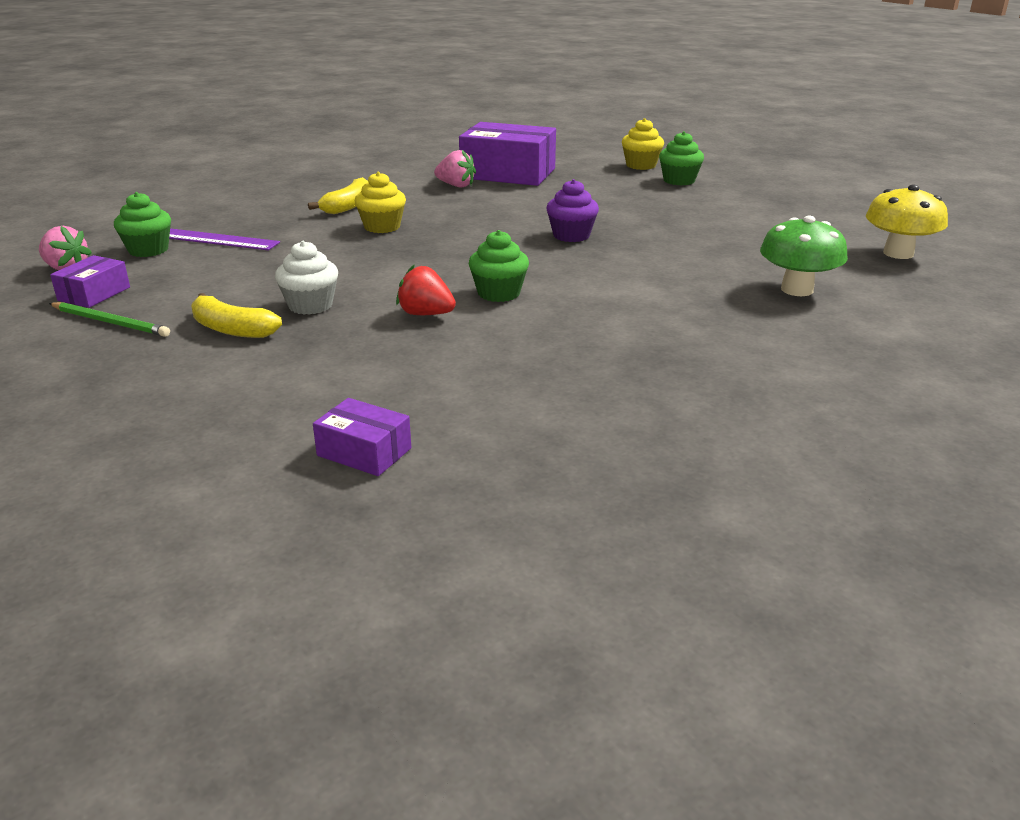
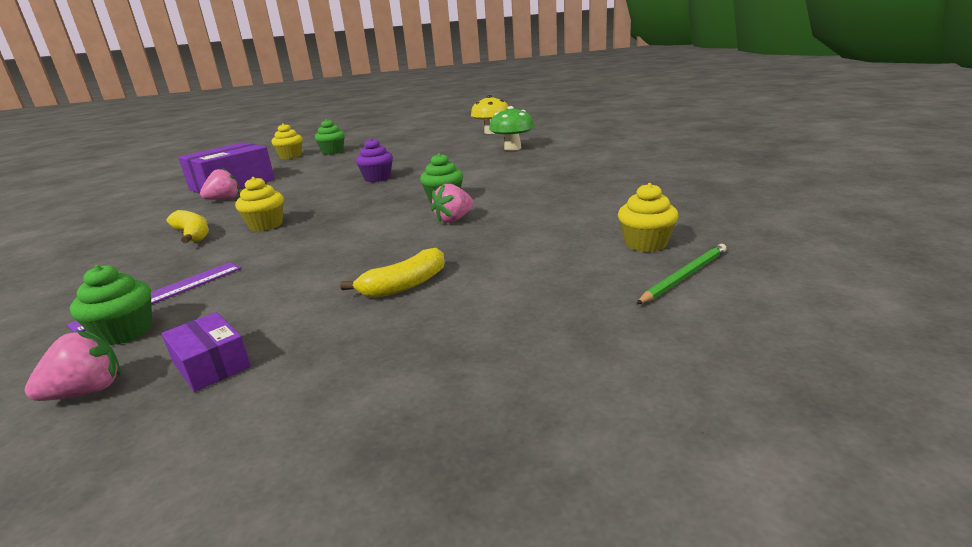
camera: 65 degrees left, 5 degrees down
(110, 322) = (313, 349): green pencil -> green pencil (684, 276)
(310, 305) = (392, 254): white cupcake -> none
(364, 452) = (645, 244): purple box -> yellow cupcake
(426, 314) = (454, 219): red strawberry -> pink strawberry

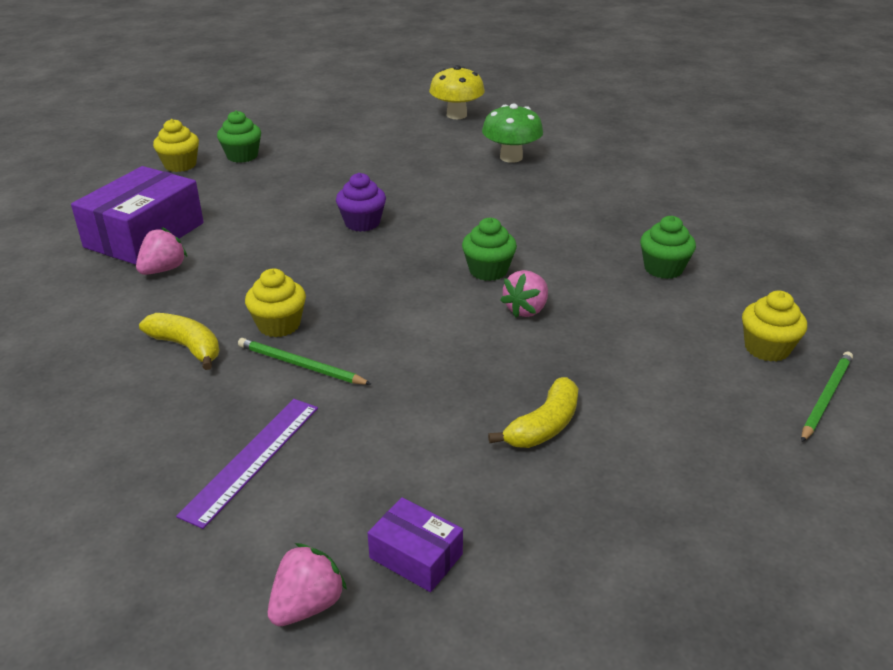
camera: 15 degrees left, 10 degrees up
(125, 332) = (266, 521): green cupcake -> green cupcake (663, 269)
(256, 245) = (300, 365): none -> green pencil

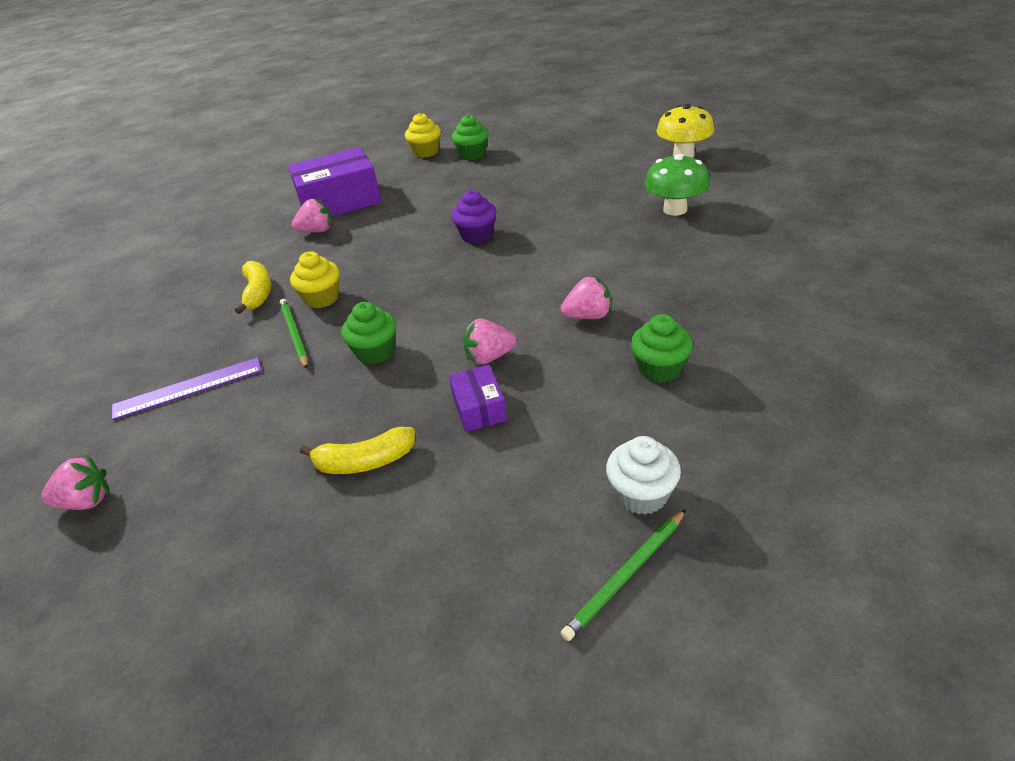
camera: 45 degrees right, 5 degrees up
(416, 556) = (169, 508): purple box -> purple box (479, 408)
(488, 270) = (509, 310): green cupcake -> green cupcake (375, 352)
(559, 253) = (588, 316): none -> pink strawberry
(766, 348) = (642, 495): yellow cupcake -> white cupcake
(826, 397) = (626, 575): green pencil -> green pencil turned 150 degrees clockwise

